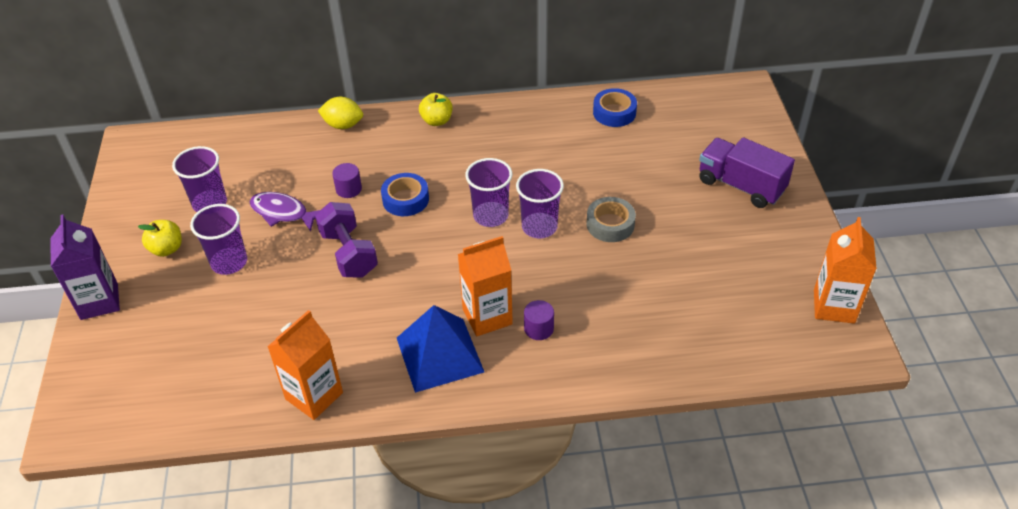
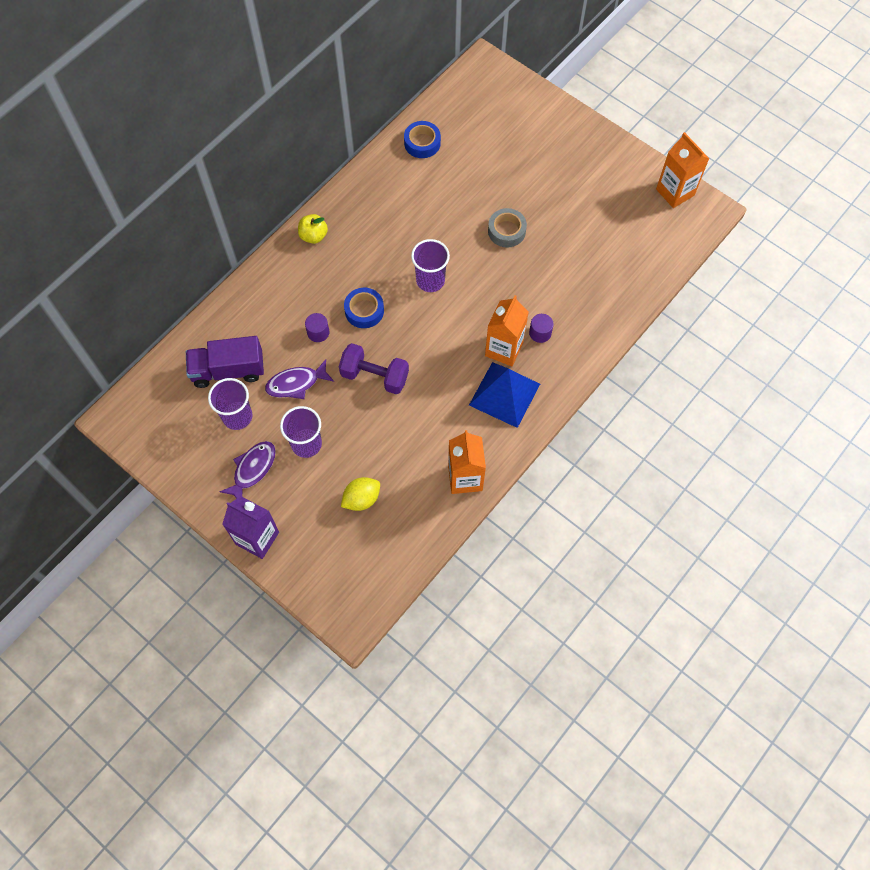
camera: 45 degrees left, 20 degrees up
(167, 249) = (252, 470): yellow apple -> purple fish
(343, 125) = (253, 288): yellow lemon -> yellow lemon (361, 499)
(539, 227) = (468, 265): purple cup -> none
(741, 186) = (552, 144): purple truck -> purple truck (228, 370)

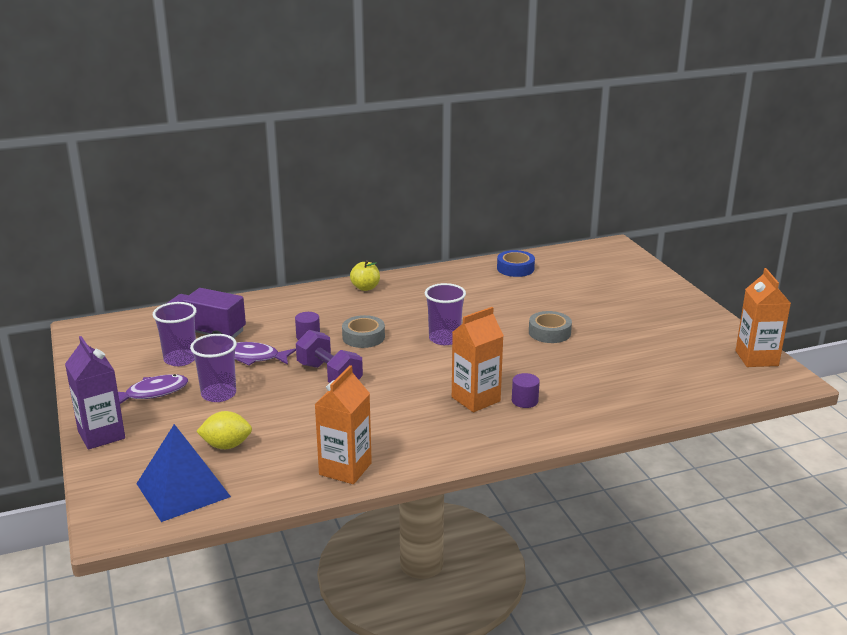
camera: 30 degrees right, 40 degrees down
(364, 311) = (363, 337): blue tape -> grey tape
(504, 394) = (446, 427): blue pyramid -> blue pyramid (183, 490)

